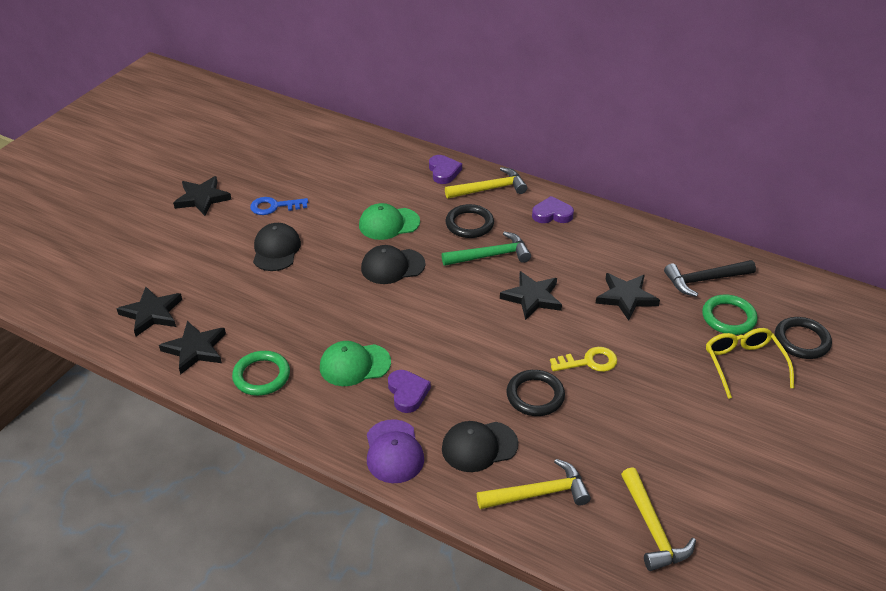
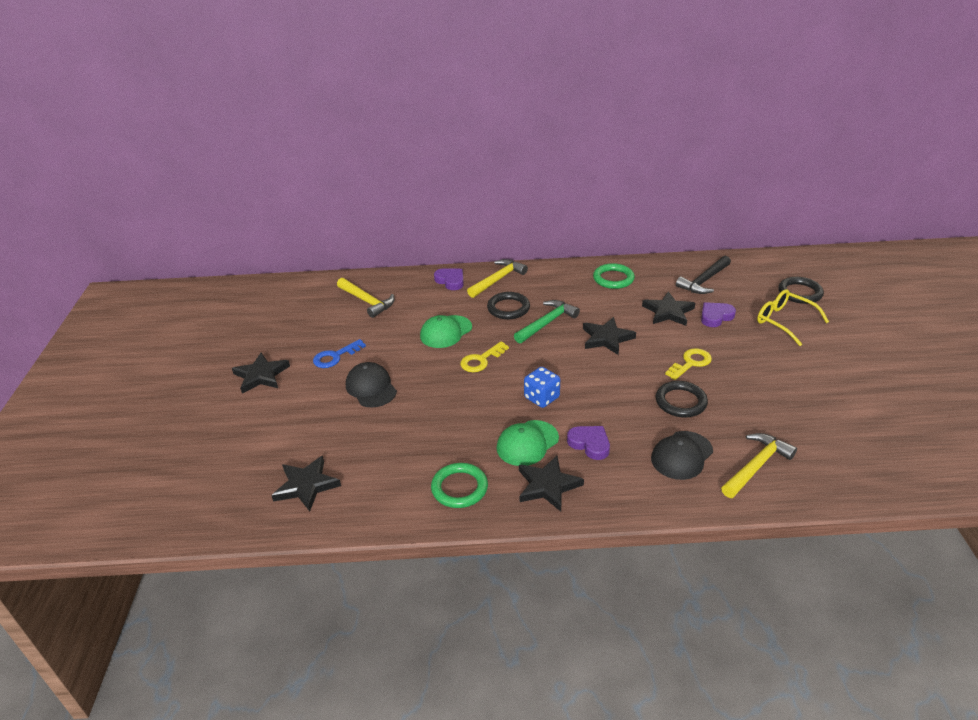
camera: 30 degrees left, 5 degrees down
(195, 349) = (378, 495): black star -> black star (547, 485)
(392, 266) = (481, 360): black cap -> yellow key
(394, 452) = (625, 491): purple cap -> none
(409, 328) = (541, 398): none -> blue dice
(552, 214) = (560, 279): purple heart -> purple heart (715, 317)
(652, 529) = (850, 450): yellow hammer -> yellow hammer (367, 301)
(728, 317) = (743, 297): green ring -> green ring (613, 279)

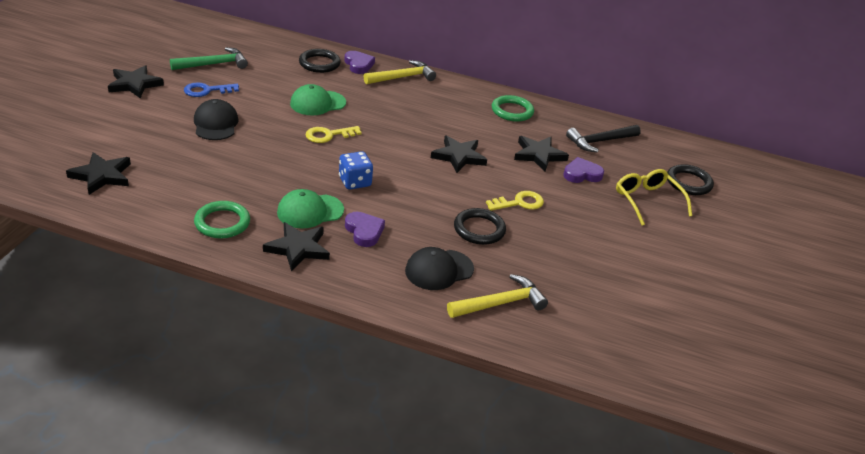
camera: 15 degrees right, 0 degrees up
(367, 301) = (271, 57): yellow hammer -> none
(508, 308) = (390, 103): black ring -> black ring (319, 63)
(547, 323) = (415, 126): green hammer -> green hammer (214, 64)

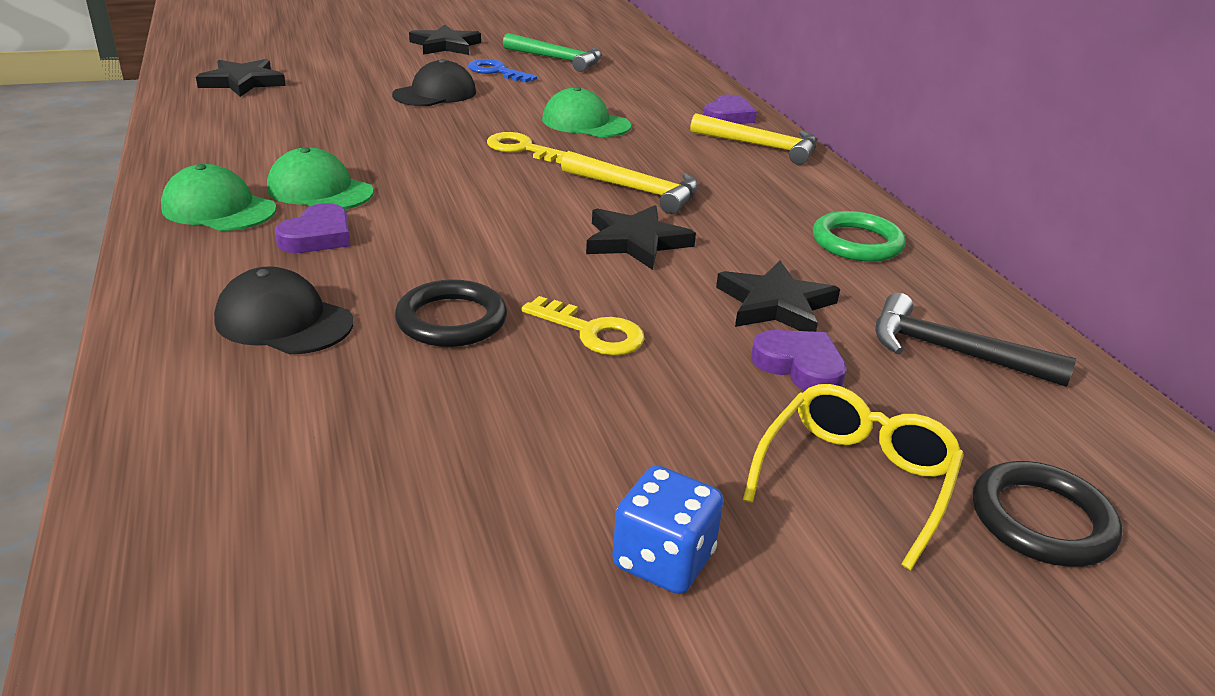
camera: 55 degrees right, 5 degrees down
(222, 223) = (224, 154): green ring -> none
(298, 248) = (219, 209): black star -> green cap
(319, 63) = (679, 98): black ring -> none
(355, 182) = (436, 195): blue dice -> blue dice (663, 560)
(500, 303) = (244, 410): yellow hammer -> yellow hammer (637, 191)

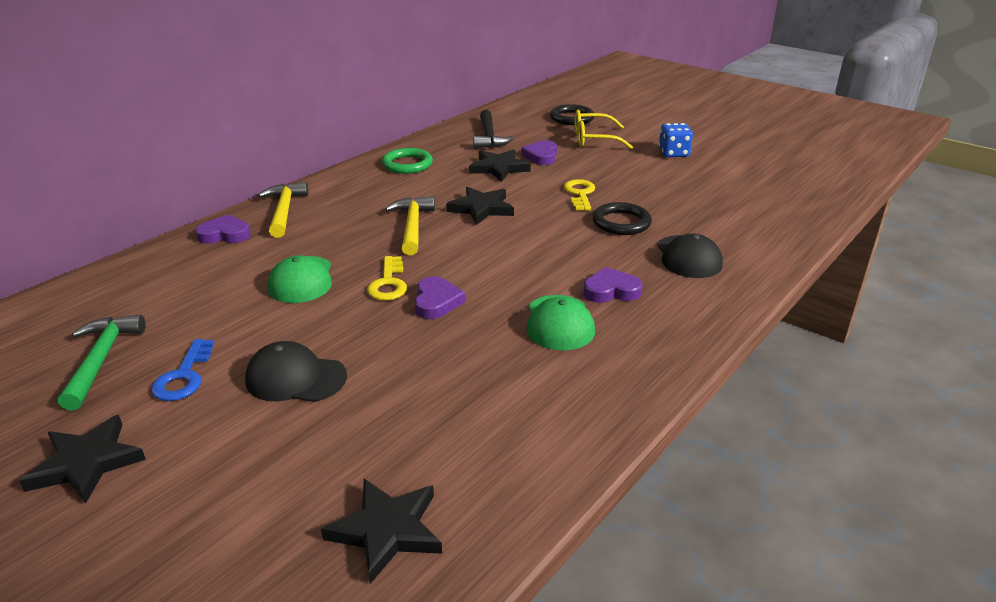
camera: 120 degrees left, 0 degrees up
(219, 209) = (637, 343): green cap -> none
(454, 156) = (436, 302): none -> purple heart

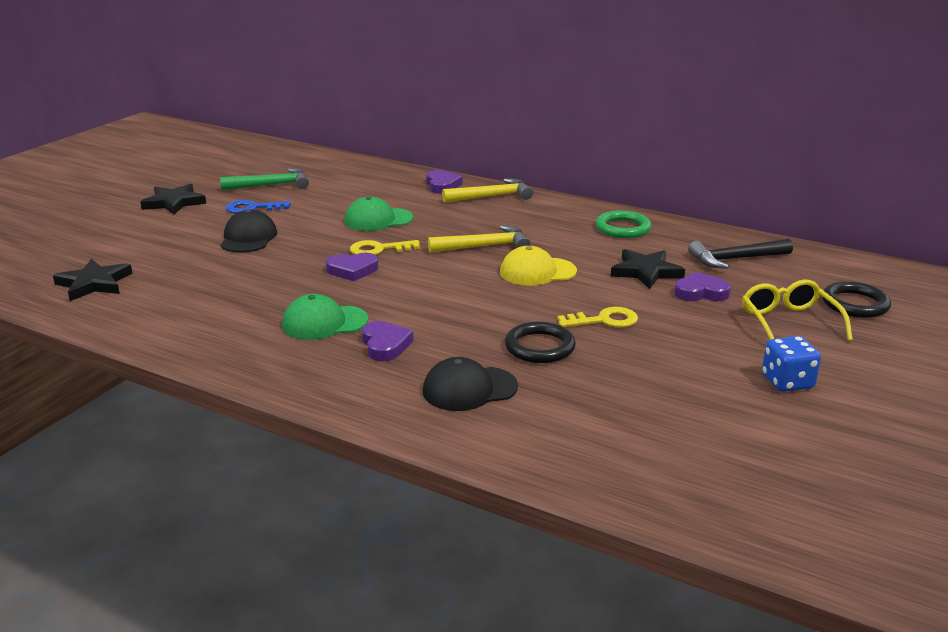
camera: 80 degrees right, 5 degrees down
(481, 208) = (537, 272): black star -> yellow cap

